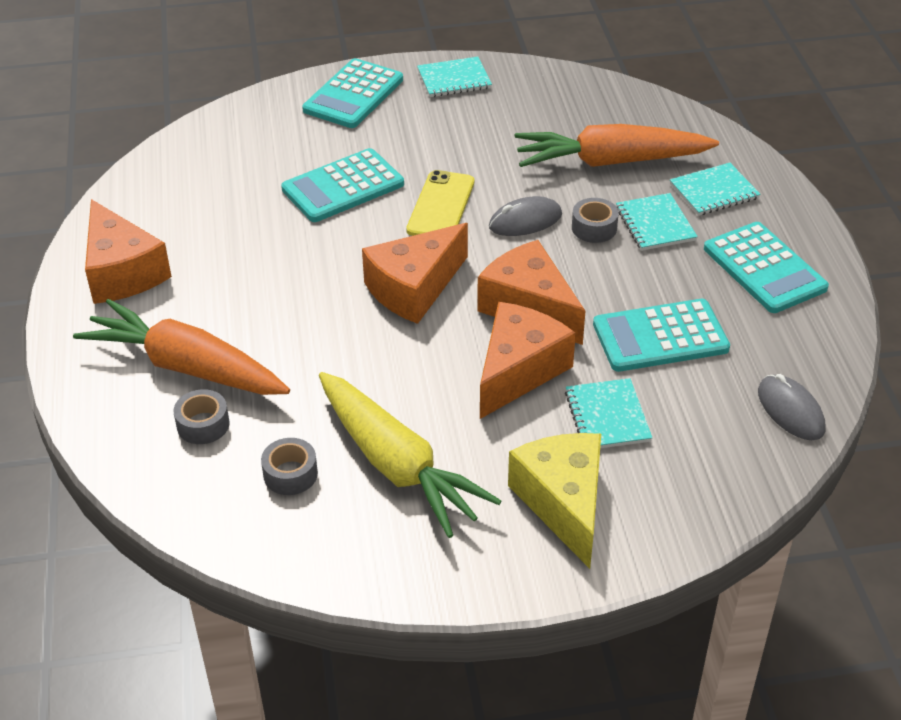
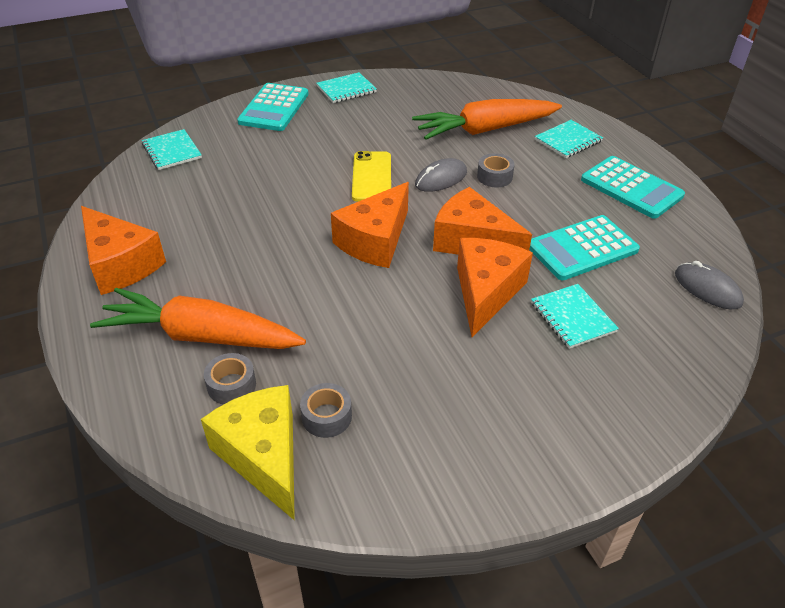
camera: 15 degrees left, 0 degrees up
(343, 187) = (289, 173): turquoise calculator -> none
(398, 466) = (419, 391): yellow carrot -> none
(564, 503) = (573, 397): yellow cheese -> yellow cheese (263, 456)
(655, 224) = (538, 168): turquoise notebook -> turquoise notebook (172, 151)

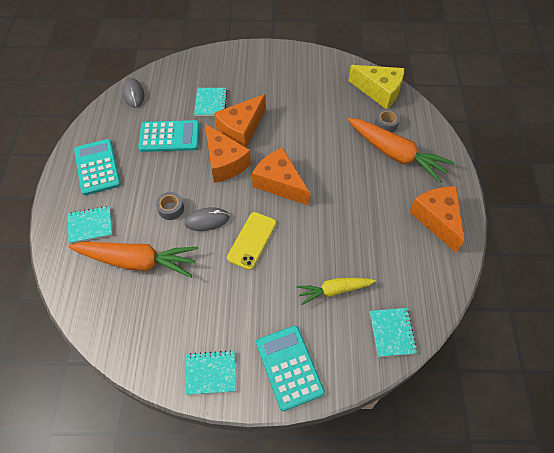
camera: 155 degrees left, 15 degrees up
(249, 163) = (334, 290): none -> yellow carrot
(263, 456) = (379, 91): yellow cheese -> yellow cheese turned 60 degrees counterclockwise
(274, 108) = (289, 367): turquoise calculator -> turquoise calculator turned 60 degrees counterclockwise
(326, 416) = (348, 97): grey tape -> none
(375, 241) = (279, 183): orange cheese -> orange cheese turned 105 degrees counterclockwise

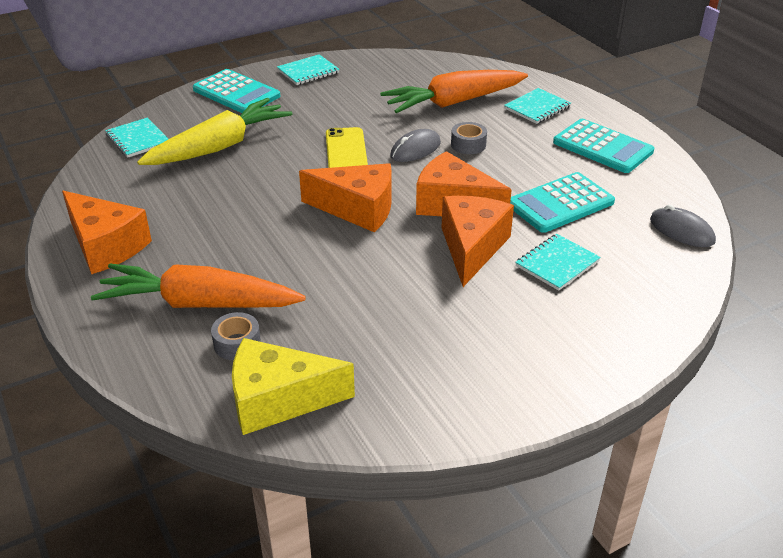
camera: 150 degrees right, 20 degrees down
(210, 103) = (557, 263): turquoise notebook -> turquoise notebook turned 75 degrees clockwise
(334, 290) = (220, 146): yellow carrot -> yellow carrot, size x1.67

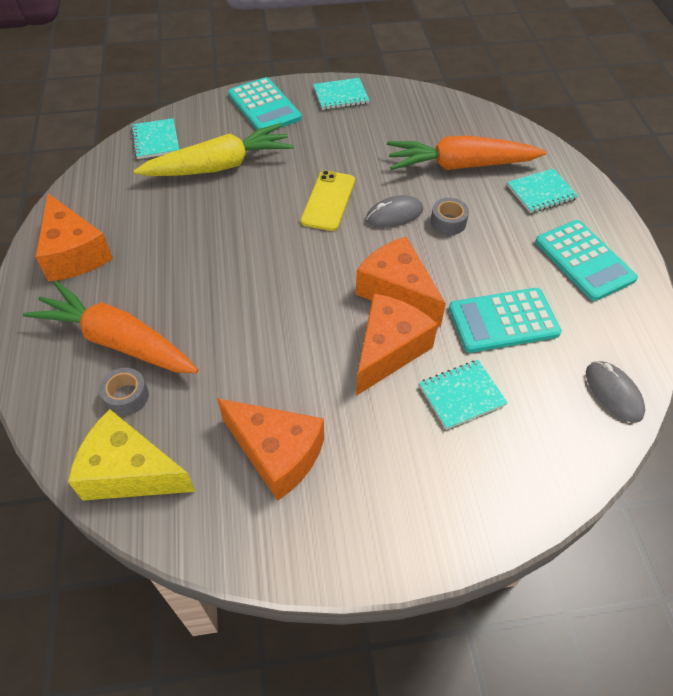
camera: 20 degrees right, 15 degrees up
(357, 209) = (305, 272): orange cheese -> orange cheese (276, 453)

